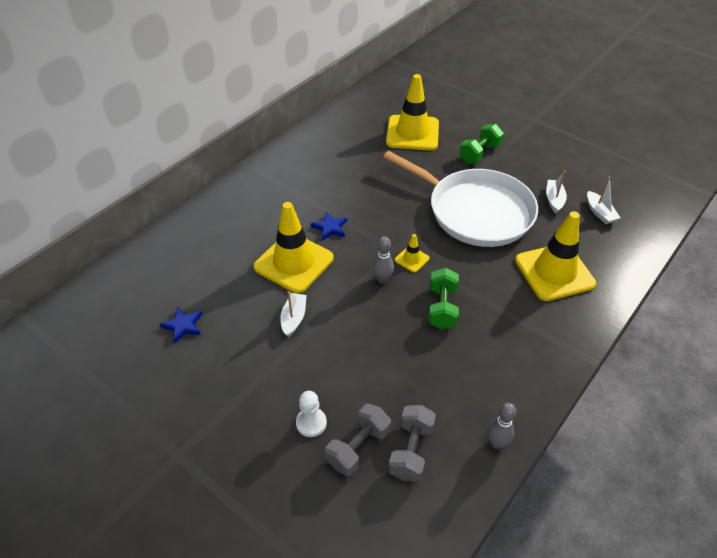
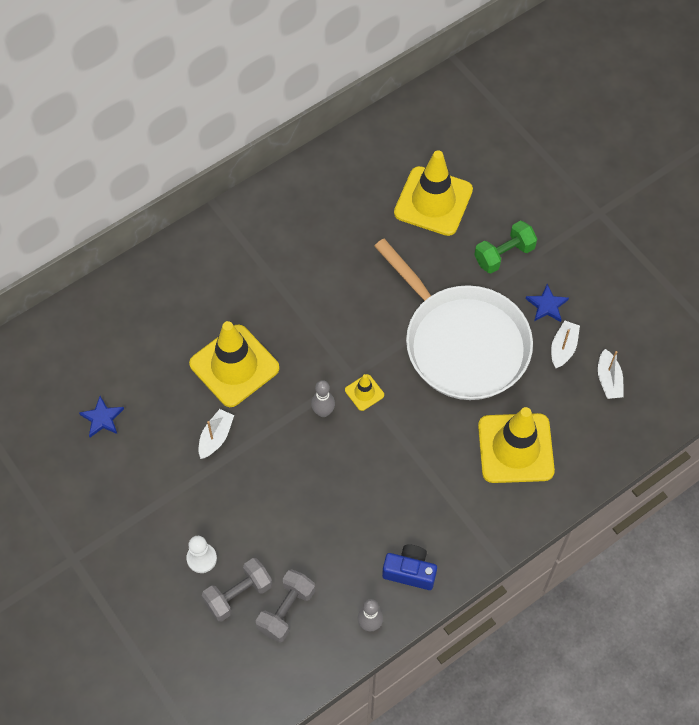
camera: 15 degrees right, 15 degrees up
(330, 228) = (287, 327): blue star -> blue star (547, 305)
(442, 308) = (374, 463): green dumbbell -> none
(512, 387) = (410, 571): none -> blue camera

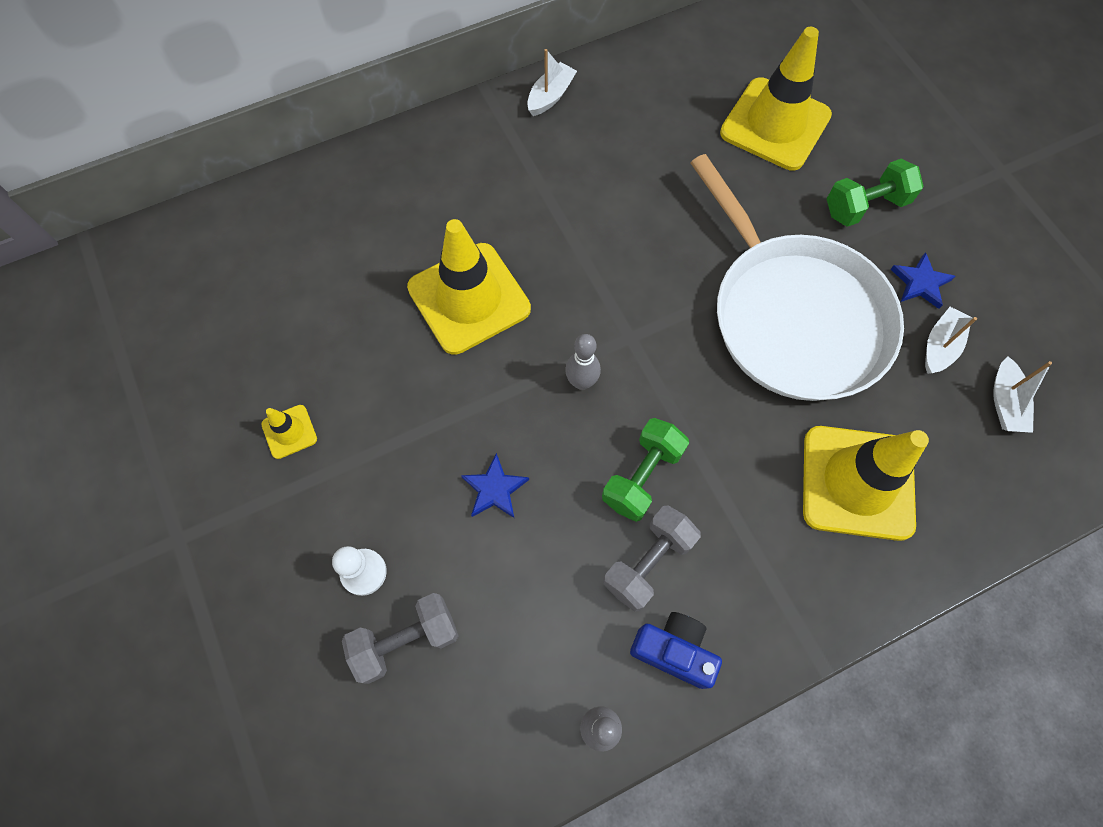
camera: 10 degrees right, 5 degrees up
(102, 418) = (272, 341): blue star -> blue star (494, 489)
(216, 437) = (423, 393): white boat -> white boat (550, 96)
(286, 610) = (473, 680): grey dumbbell -> grey dumbbell (648, 562)
(364, 392) = (644, 364): yellow traffic cone -> yellow traffic cone (289, 432)
(374, 467) = (642, 476): none -> green dumbbell

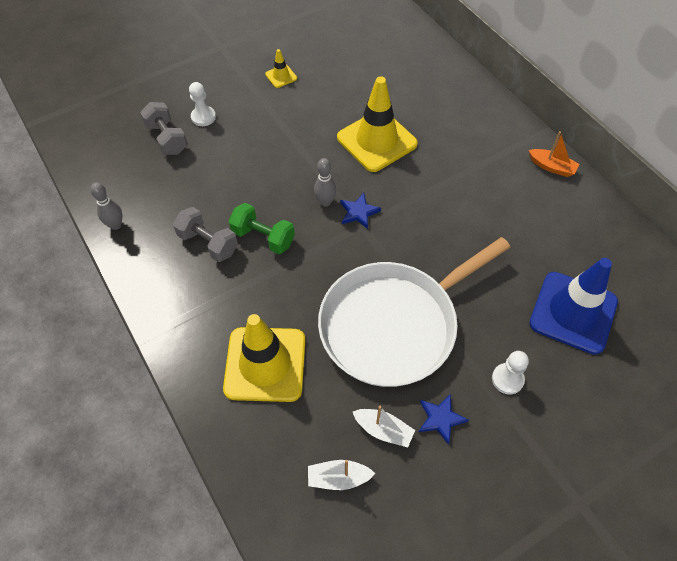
camera: 85 degrees right, 10 degrees down
(494, 489) = (252, 166): blue star -> blue star (358, 212)
(550, 96) = (552, 167): white boat -> orange boat
(673, 650) = (155, 258): blue camera -> none
(775, 124) = (573, 312): yellow traffic cone -> blue traffic cone
(865, 206) = (507, 379): green dumbbell -> white pawn

